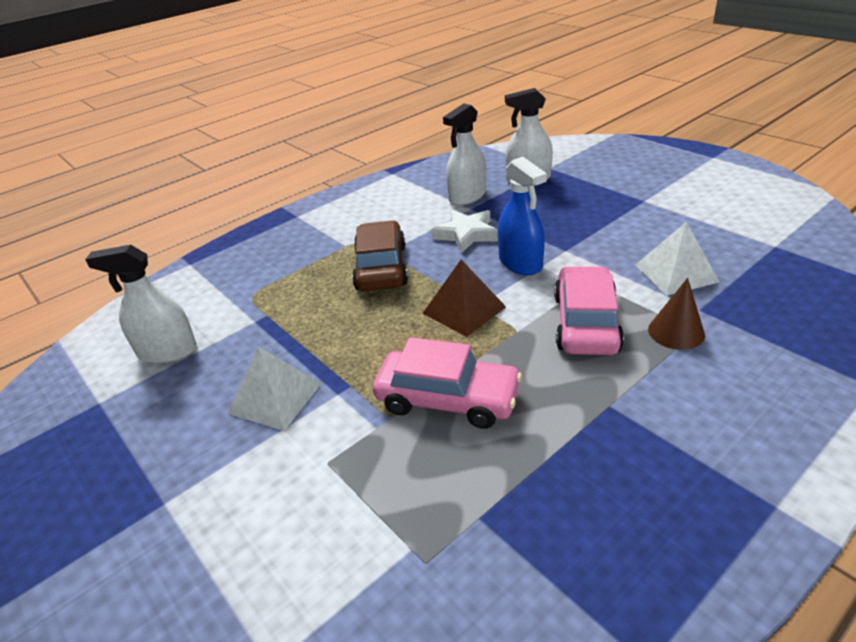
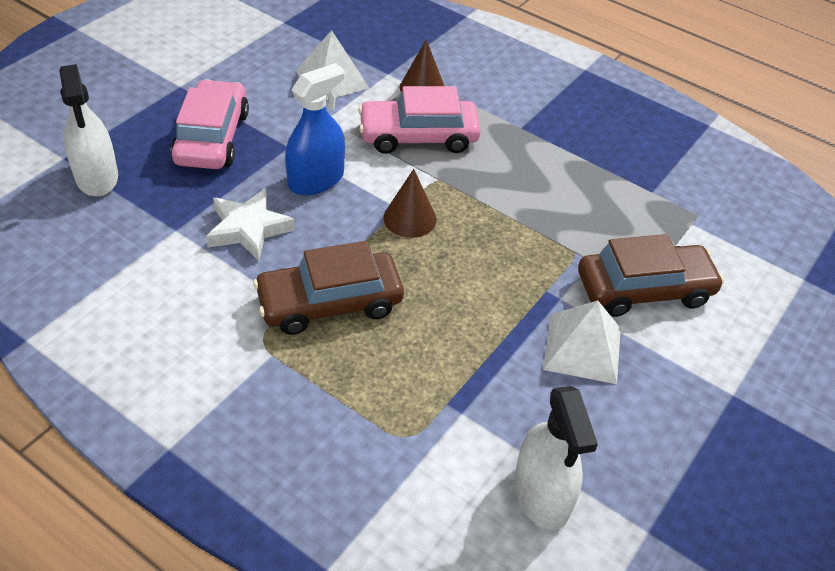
camera: 110 degrees left, 10 degrees up
(322, 463) = (644, 289): none -> brown car
(447, 399) = (543, 218): pink car -> pink car (212, 137)
(464, 310) = (410, 218): brown pyramid -> brown cone
(467, 196) = (138, 236): white spray bottle -> none

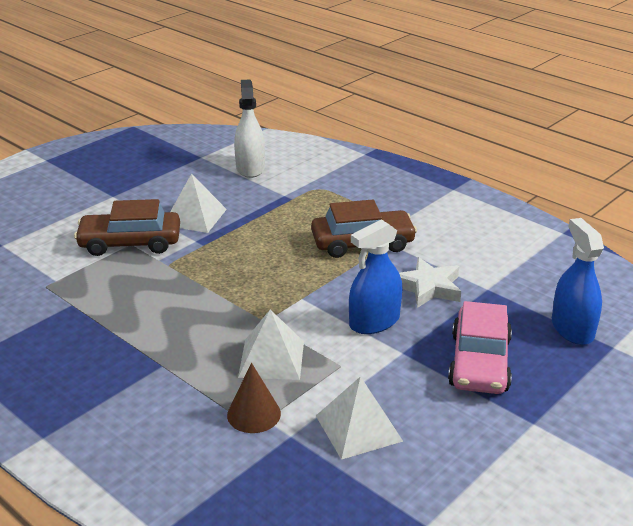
camera: 170 degrees left, 15 degrees down
(97, 177) = (572, 329): white spray bottle -> blue spray bottle
(410, 218) = (295, 290): brown cone -> none
(418, 136) = (271, 359): pink car -> white pyramid

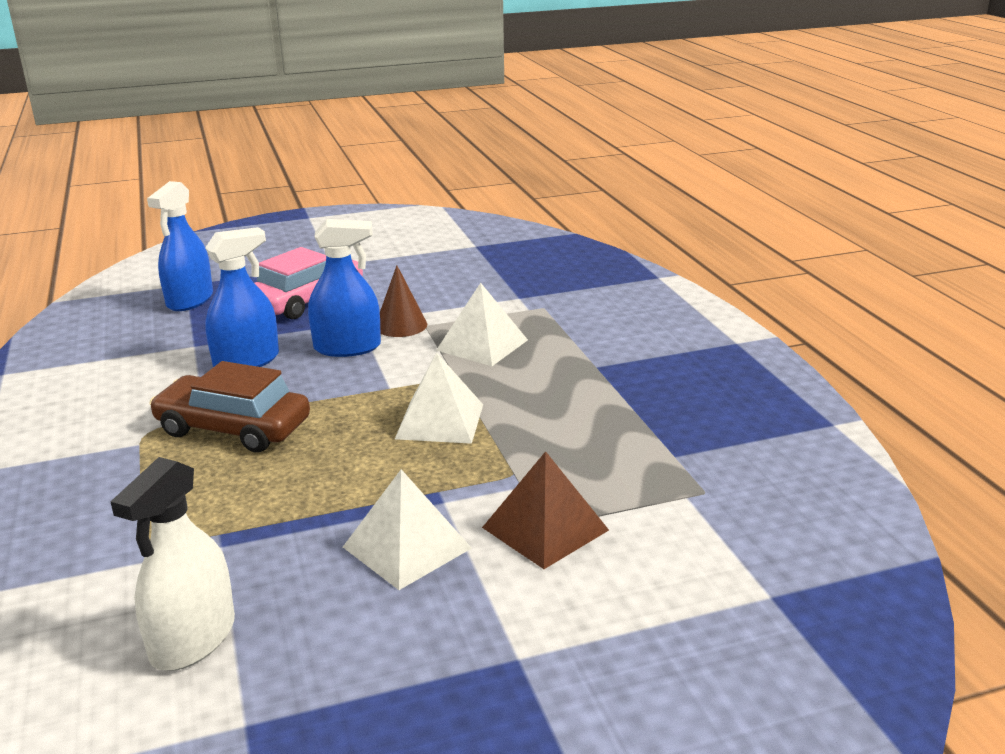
camera: 150 degrees left, 5 degrees down
(130, 243) = (545, 528): brown car -> brown pyramid
(254, 414) = (536, 314): brown cone -> brown cone (401, 325)
(358, 428) = (461, 289): white pyramid -> white pyramid (439, 421)
(428, 287) = (246, 361): white star -> blue spray bottle

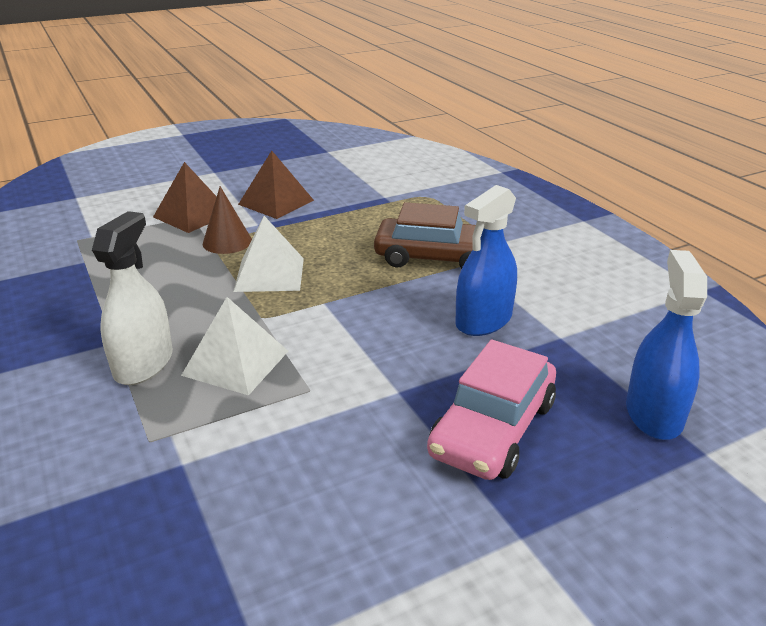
camera: 170 degrees right, 5 degrees up
(193, 639) = (368, 167): white spray bottle -> white spray bottle (143, 364)
(347, 347) = (389, 346): blue spray bottle -> none
(401, 325) = (341, 387): brown cone -> brown cone (227, 242)
(407, 547) = (276, 202): white pyramid -> brown pyramid

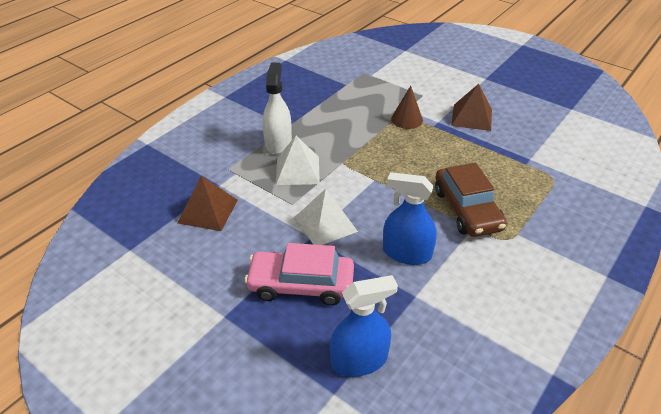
camera: 65 degrees right, 10 degrees up
(143, 364) = (278, 142): white spray bottle -> white spray bottle turned 75 degrees counterclockwise
(192, 215) = (424, 94): brown pyramid -> brown pyramid (208, 211)
(270, 274) = (386, 148): white pyramid -> white pyramid (326, 224)

